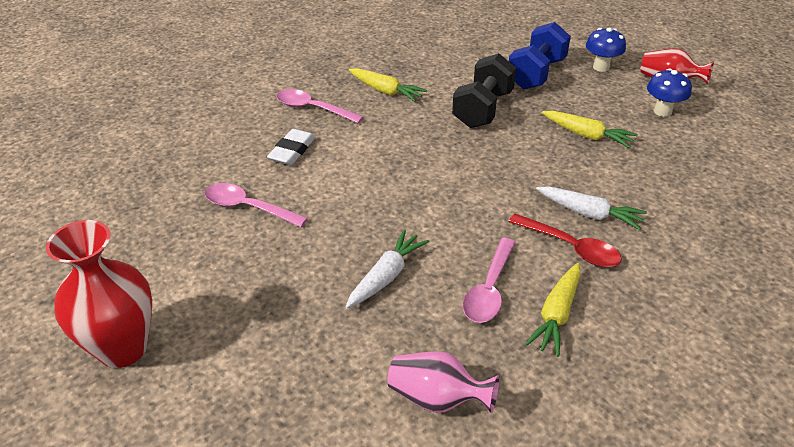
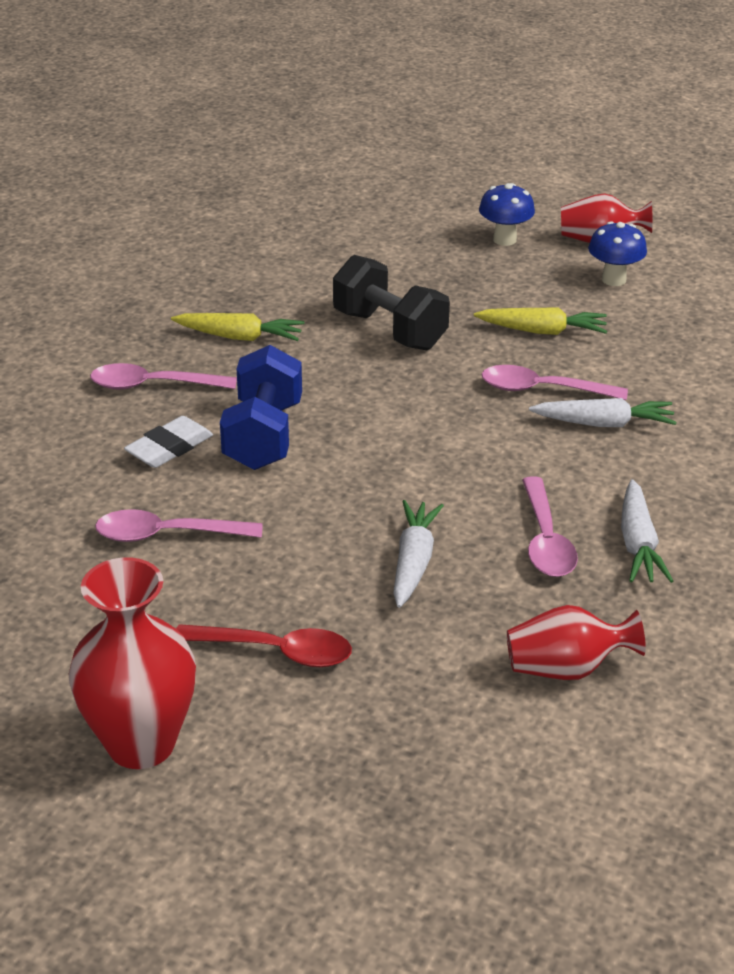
camera: 25 degrees left, 5 degrees down
(292, 151) = (169, 448): white eraser -> white eraser turned 45 degrees clockwise
(437, 398) = (566, 669): pink vase -> red vase
(482, 109) = (389, 330): black dumbbell -> black dumbbell turned 45 degrees counterclockwise
(536, 74) = (427, 267): blue dumbbell -> blue dumbbell (263, 436)
(556, 314) = (638, 544): yellow carrot -> white carrot
(560, 176) = (542, 390): none -> pink spoon
(571, 247) = (607, 467): red spoon -> red spoon (276, 651)

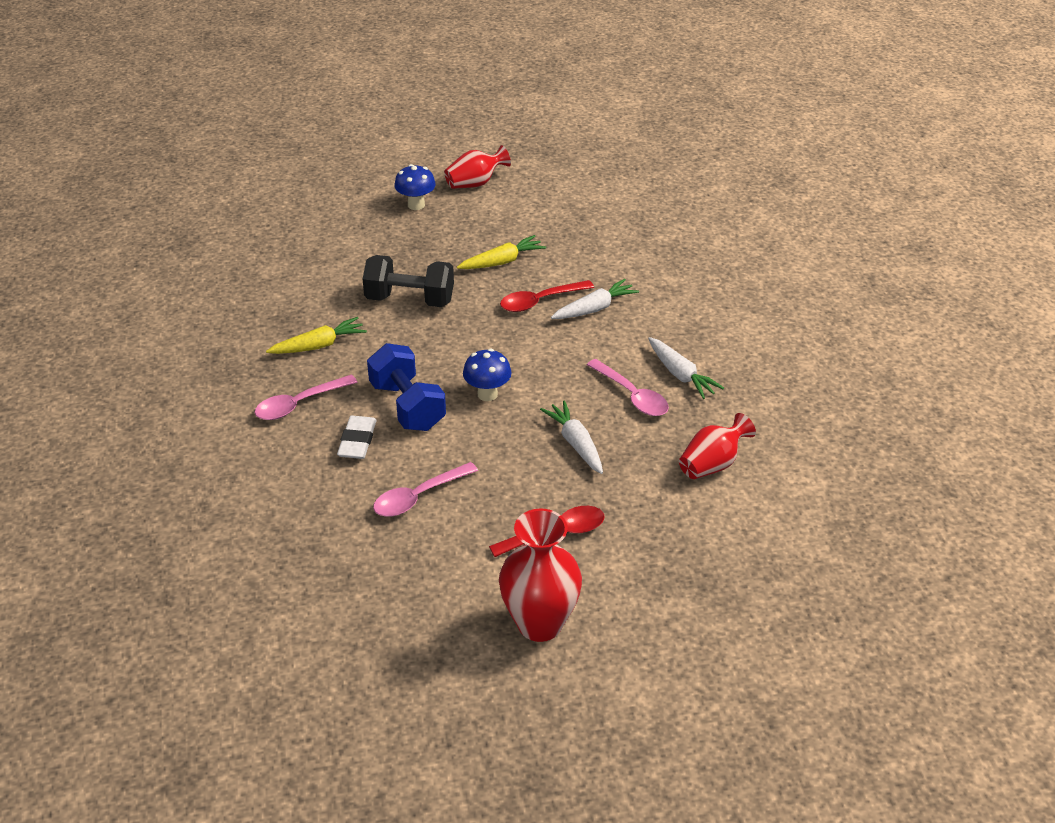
camera: 35 degrees left, 5 degrees up
(542, 390) = (540, 301): pink spoon -> red spoon
(613, 280) = (509, 208): blue mushroom -> blue mushroom (487, 394)

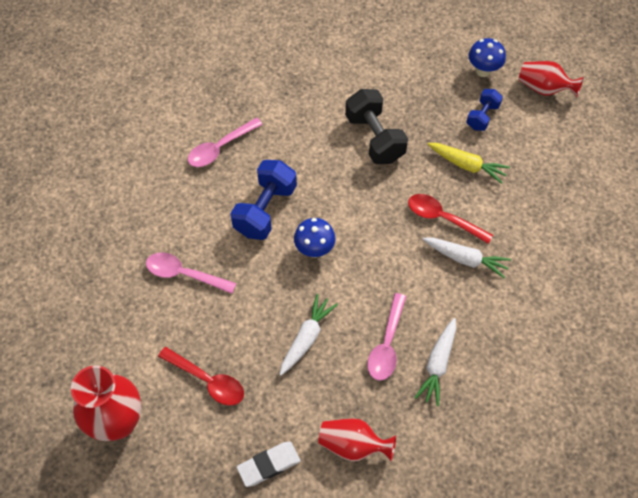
camera: 55 degrees right, 20 degrees up
(299, 404) = (220, 148): pink spoon -> pink spoon turned 60 degrees counterclockwise
(318, 345) = (284, 119): yellow carrot -> none
(357, 441) = (210, 204): white eraser -> white eraser (269, 465)
(462, 229) = (482, 116): none -> blue dumbbell

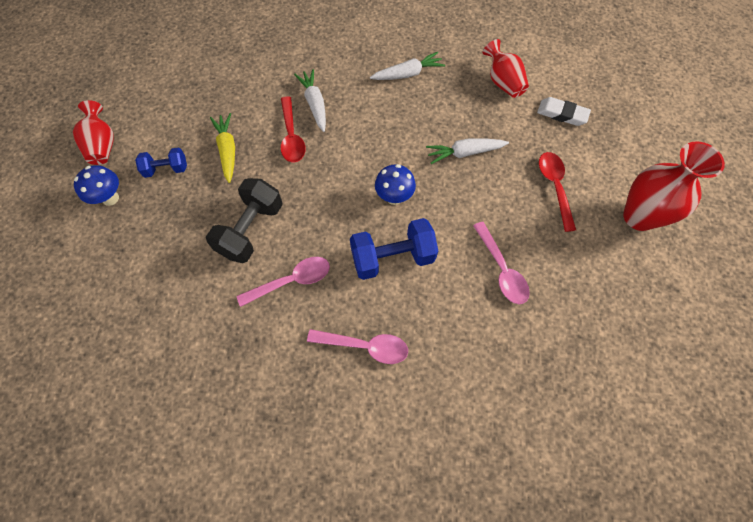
camera: 130 degrees left, 5 degrees up
(387, 344) = (422, 107): pink spoon -> pink spoon (291, 281)

